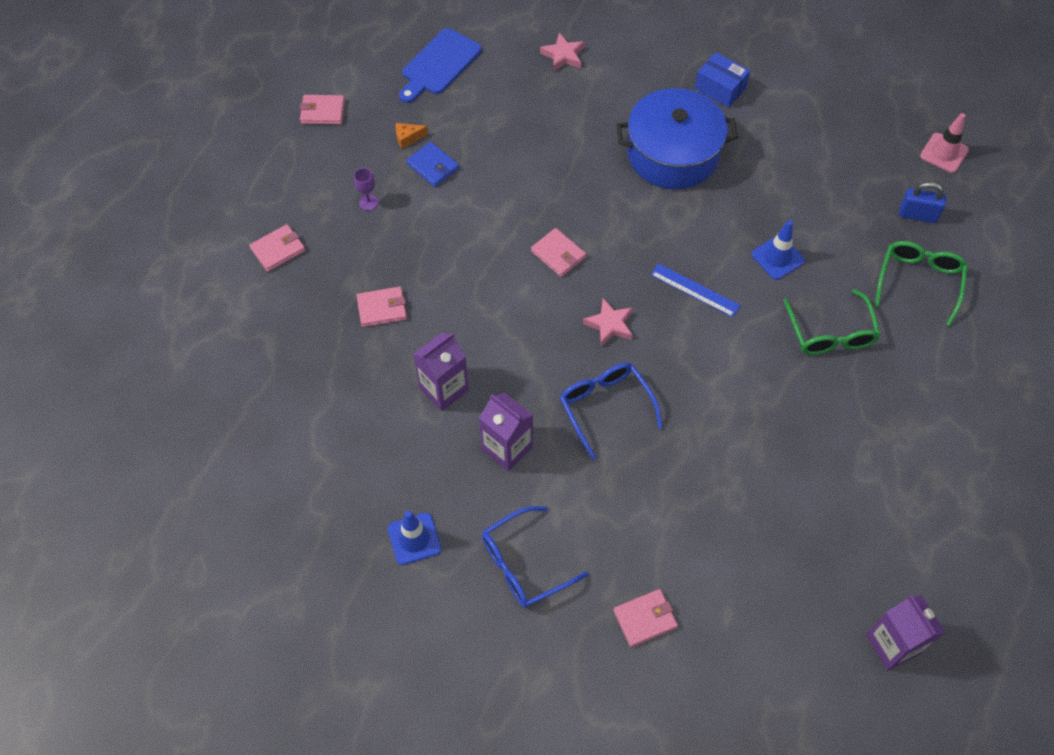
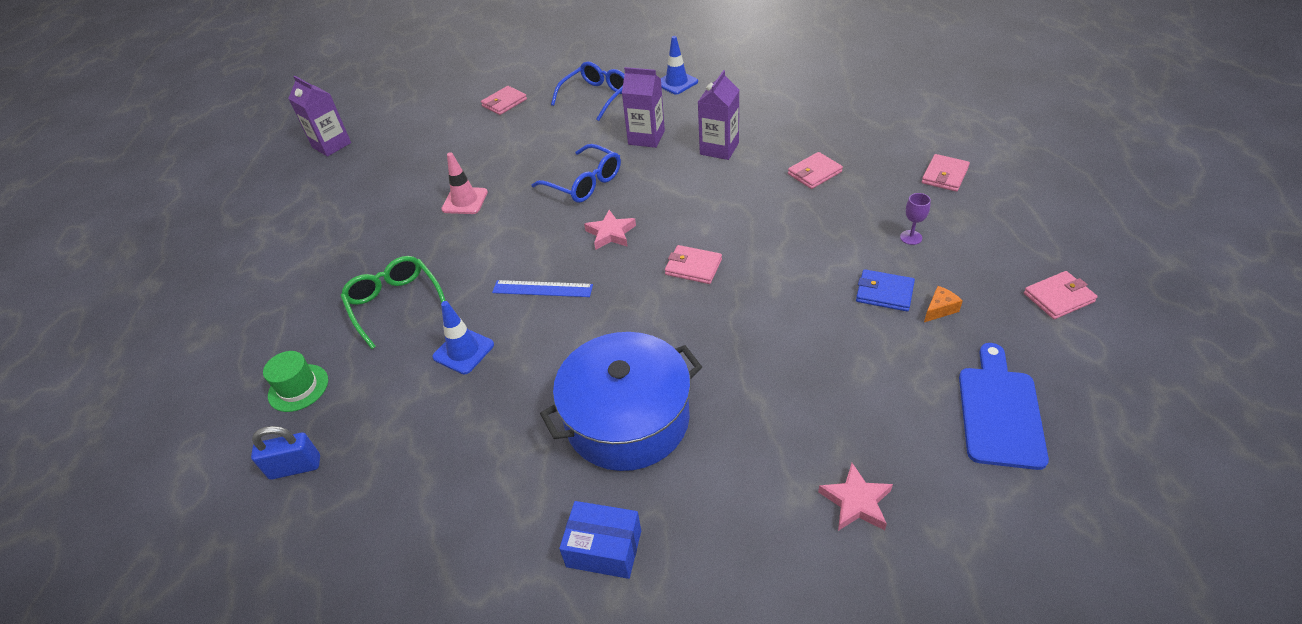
camera: 160 degrees right, 15 degrees down
(919, 281) = (298, 388): green glasses -> green hat
(944, 153) = (248, 581): pink traffic cone -> pink traffic cone (465, 201)

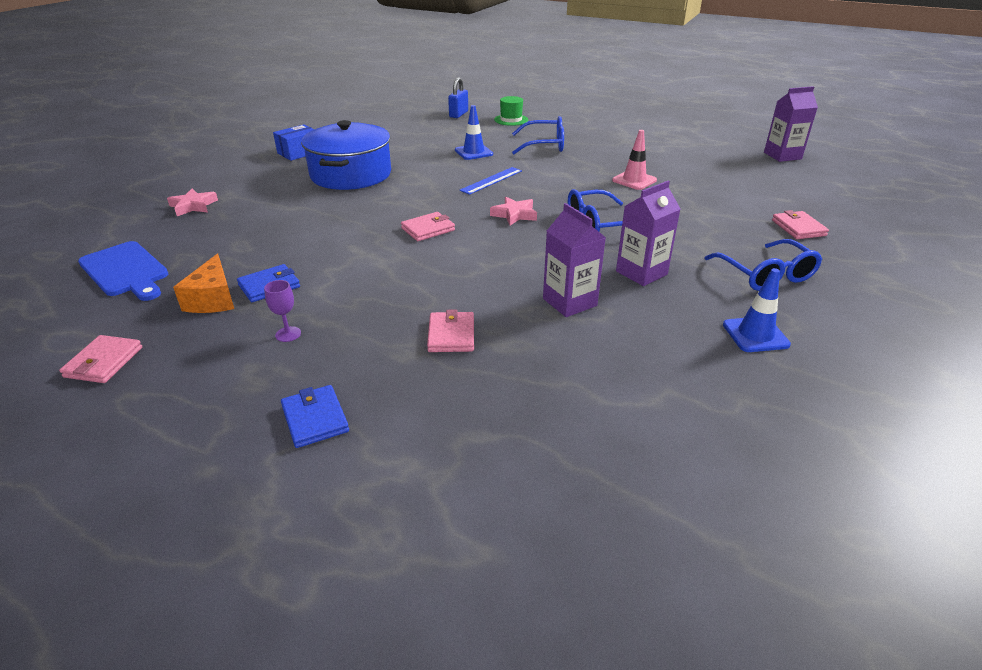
camera: 120 degrees right, 10 degrees down
(395, 303) = (545, 145): green glasses -> blue glasses
(939, 309) = (213, 299): orange cheese -> orange cheese, size x1.76
(944, 175) = (315, 419): pink wallet -> blue wallet

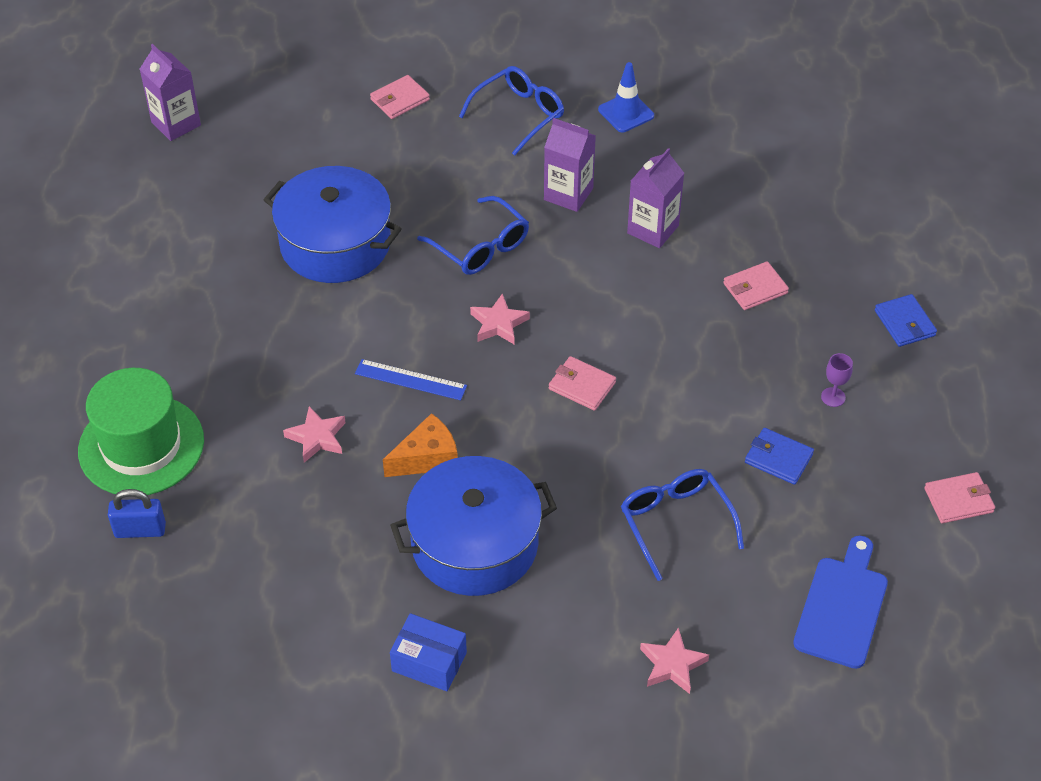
camera: 115 degrees left, 15 degrees up
(213, 299) = (829, 489): orange cheese -> orange cheese (427, 458)
(315, 419) = (904, 323): blue wallet -> blue wallet turned 60 degrees counterclockwise
(473, 152) = (317, 437): blue traffic cone -> pink star
(511, 120) = (141, 445): green hat -> green hat, size x2.00
(545, 145) = (246, 366): blue glasses -> blue glasses (675, 522)
(634, 180) = (335, 243): pink traffic cone -> blue pot

